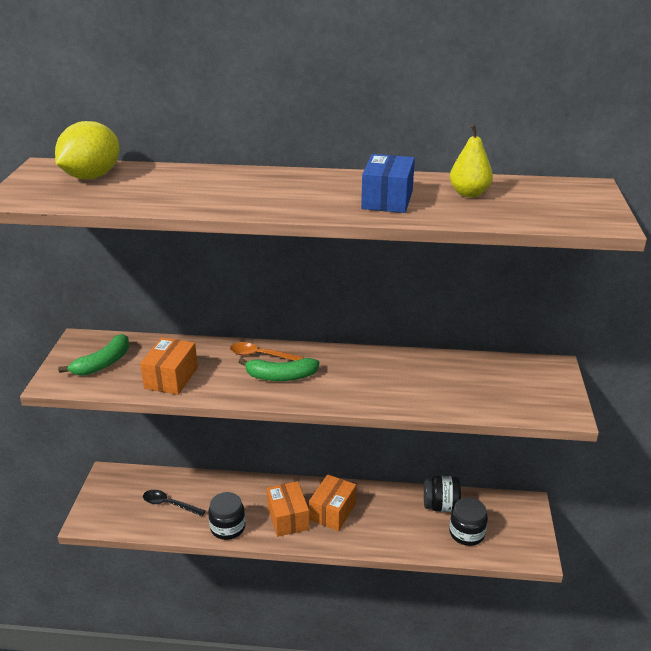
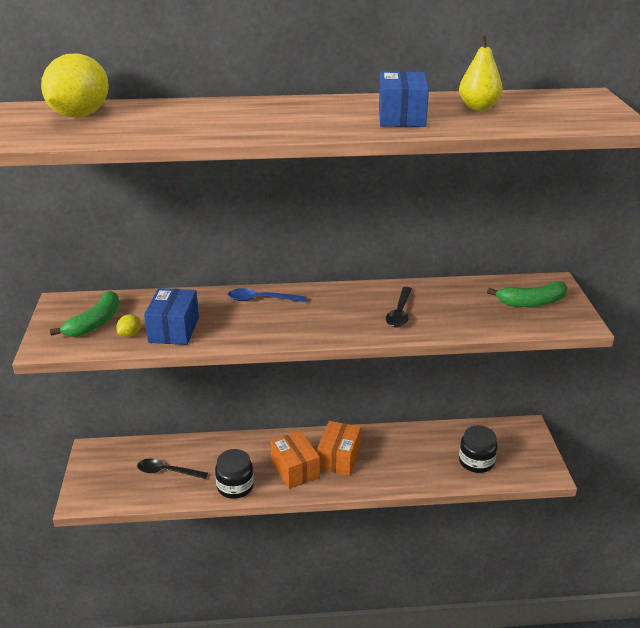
camera: 10 degrees left, 0 degrees up
(130, 378) = (130, 334): none -> yellow lemon
(171, 378) = (174, 329): orange box -> blue box
(260, 355) = (261, 299): orange spoon -> blue spoon
(281, 376) = (289, 317): green banana -> green banana (532, 302)
(388, 383) = (400, 313): none -> black spoon
(440, 506) = (444, 439): black jar -> none

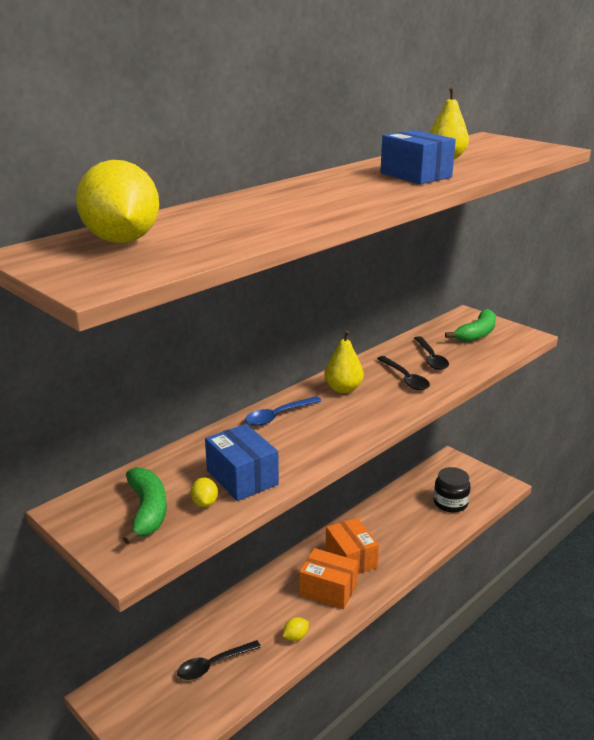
camera: 40 degrees left, 5 degrees down
(235, 486) = (295, 637): black jar -> yellow lemon
(338, 300) = (343, 389): none -> yellow pear
(450, 306) = (431, 358): none -> black spoon

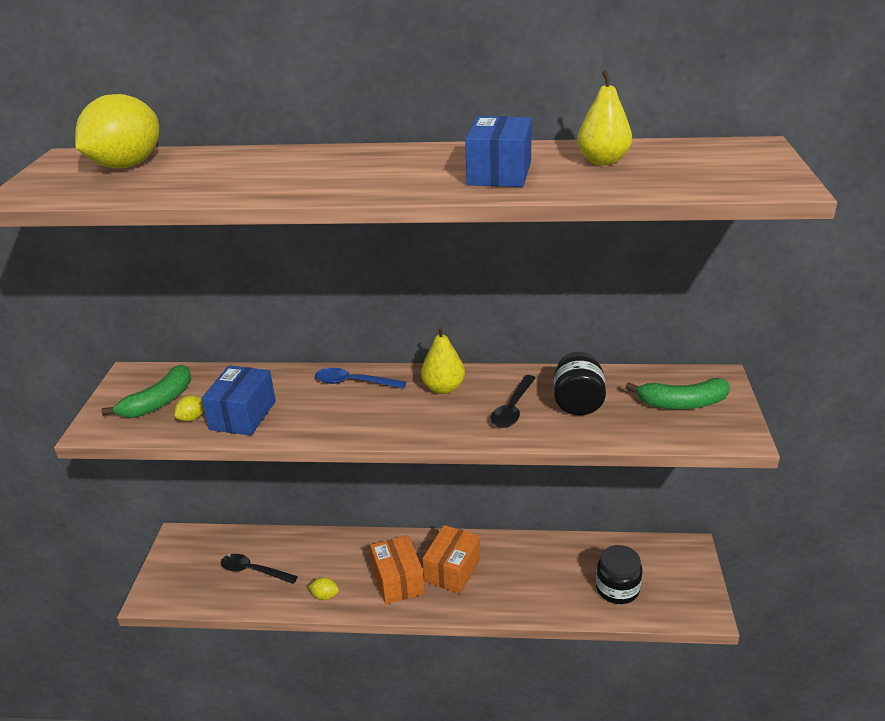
camera: 50 degrees right, 5 degrees up
(431, 358) = (578, 403): black spoon -> black jar

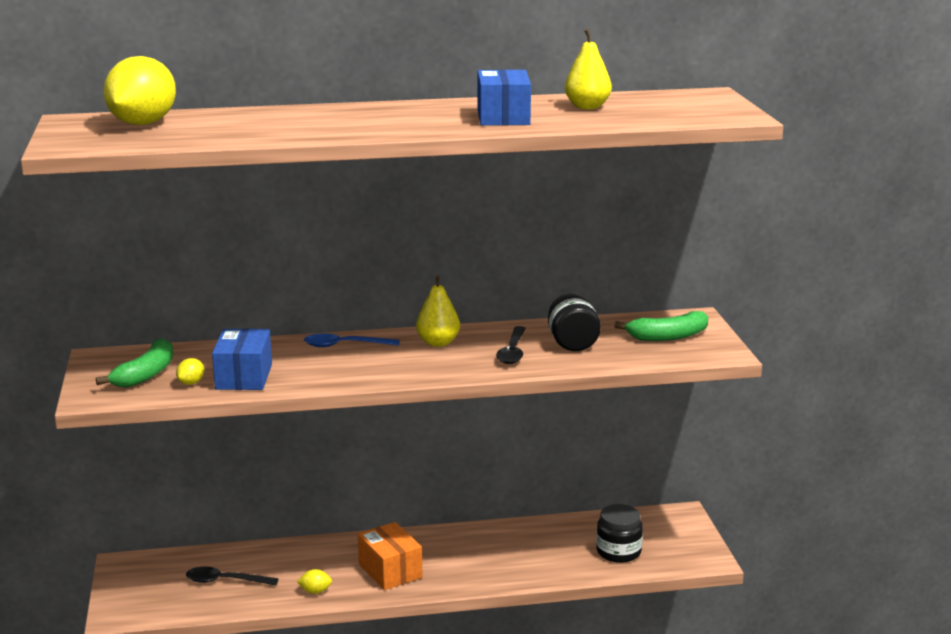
camera: 15 degrees left, 10 degrees down
(452, 570) = (445, 556): orange box -> none

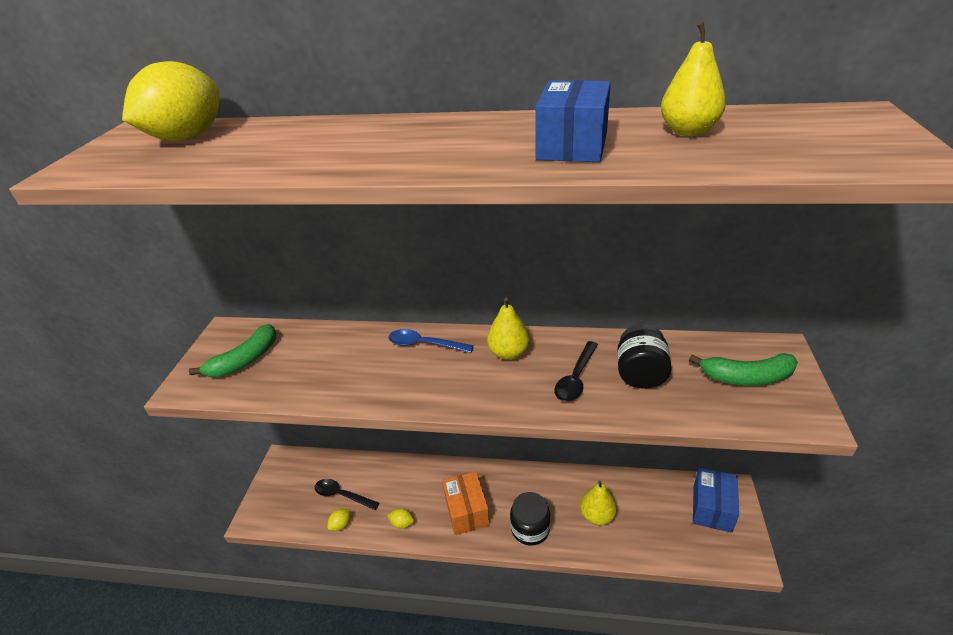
camera: 20 degrees right, 15 degrees up
(191, 383) = (272, 379): yellow lemon -> yellow lemon (341, 525)
(244, 377) = (318, 377): blue box -> blue box (712, 508)
(542, 553) = (597, 516): none -> yellow pear
(618, 552) = (665, 529): black jar -> black jar (530, 529)

